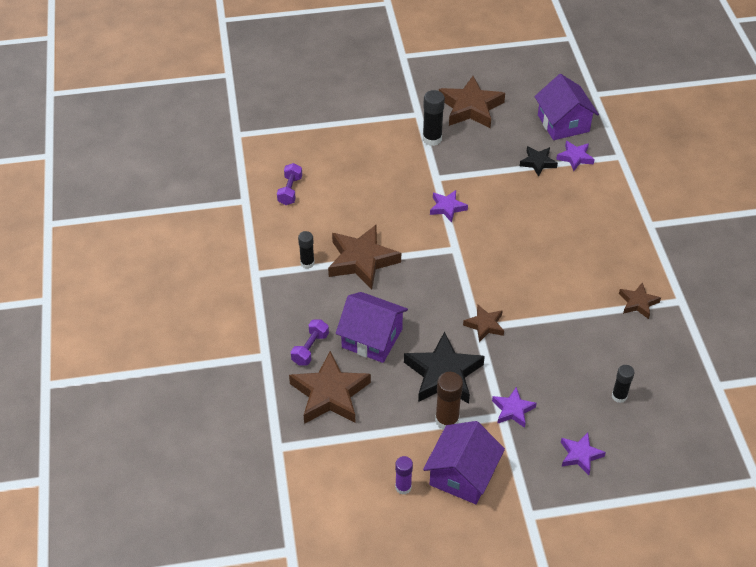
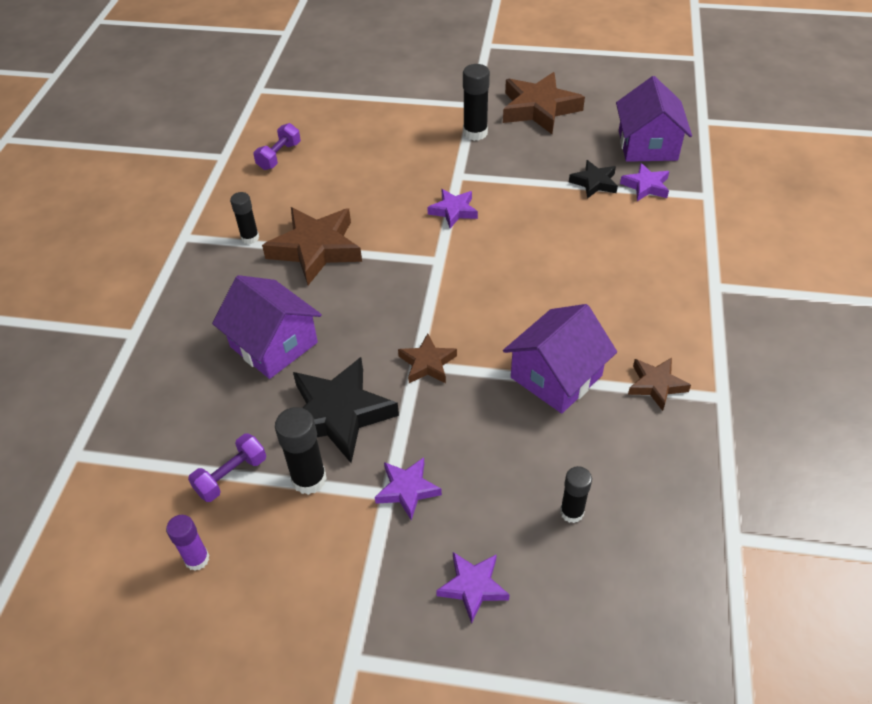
camera: 20 degrees right, 0 degrees up
(310, 348) = (191, 338): purple dumbbell -> purple dumbbell (231, 476)
(330, 394) = (180, 402): brown star -> none
(447, 420) = (309, 479): brown glue stick -> black glue stick
(462, 475) = (287, 565): purple house -> purple house (556, 376)

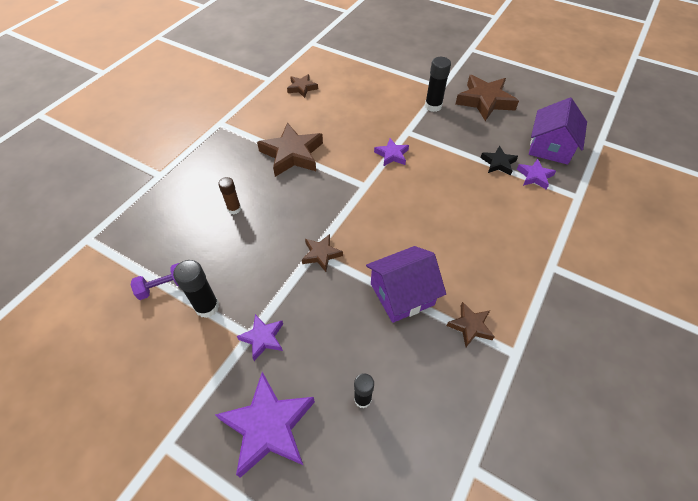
camera: 20 degrees right, 5 degrees up
(197, 559) = (115, 334): purple glue stick -> none
(250, 238) = (257, 135): black glue stick -> none
(274, 344) = (234, 209): purple house -> brown glue stick
(279, 156) = (302, 88): purple dumbbell -> brown star
(338, 414) = (248, 269): black star -> none
(473, 587) = (268, 426): purple star -> purple star, size x1.86

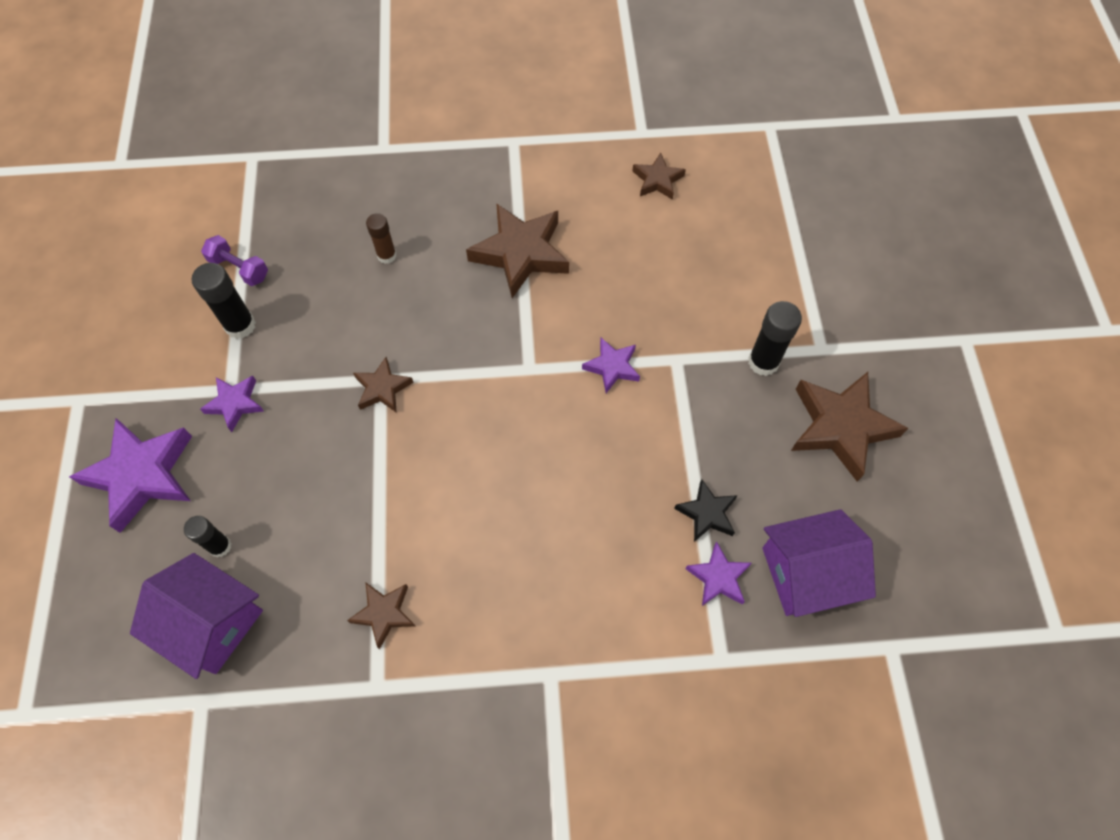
camera: 55 degrees right, 10 degrees up
(402, 294) = (382, 510): purple house -> purple house (212, 623)

